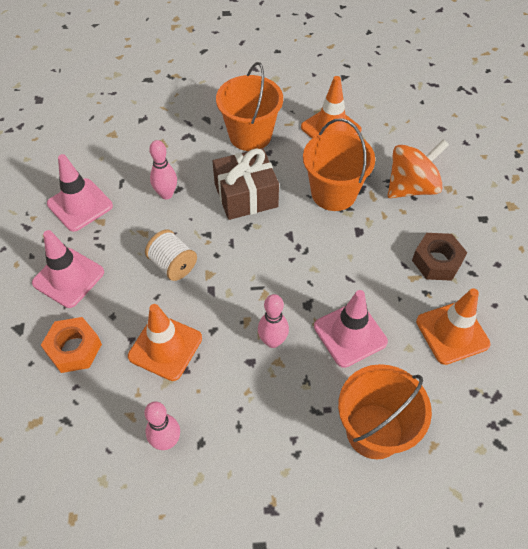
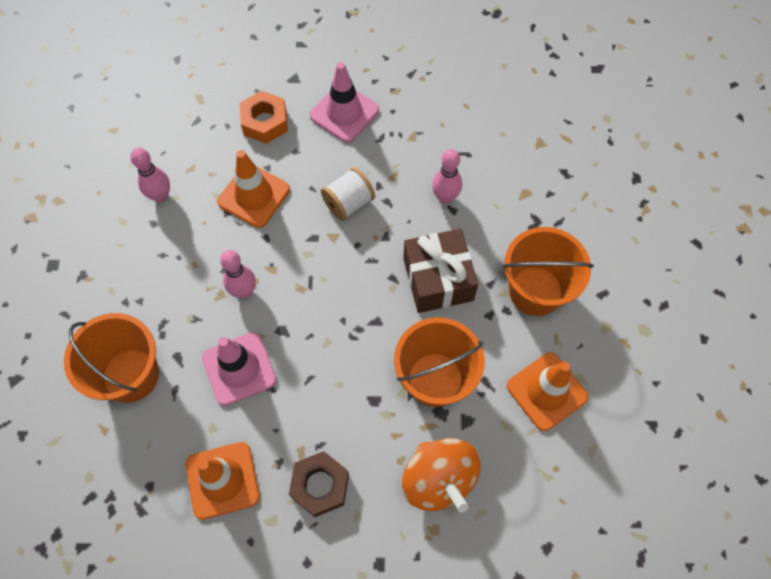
camera: 95 degrees right, 10 degrees up
(80, 205) = (436, 117): pink traffic cone -> none

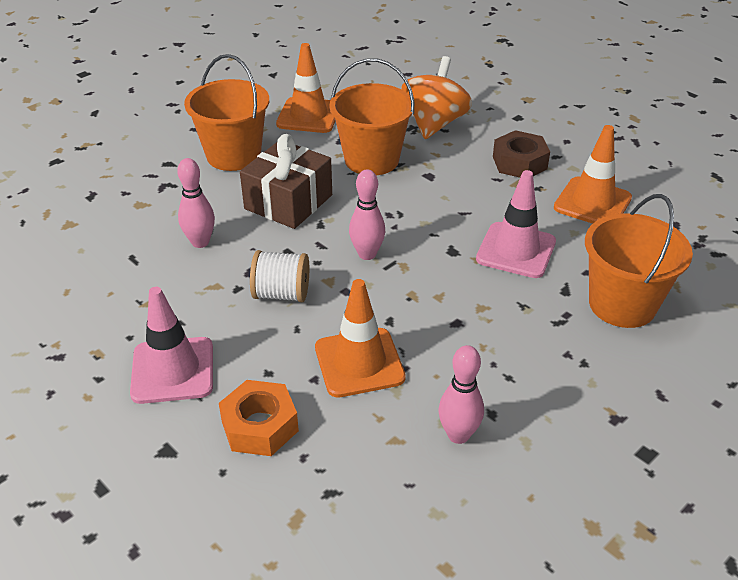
camera: 135 degrees left, 25 degrees down
(244, 291) = (456, 295): pink bowling pin -> pink bowling pin (367, 254)

